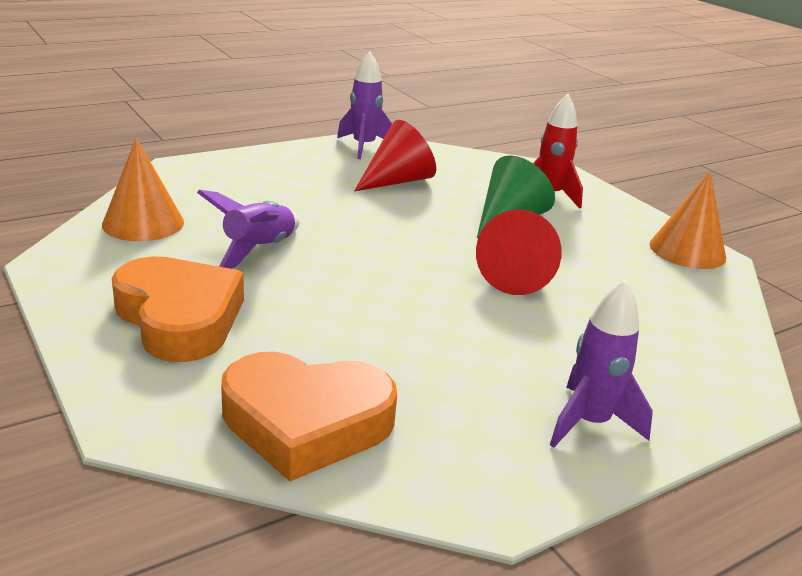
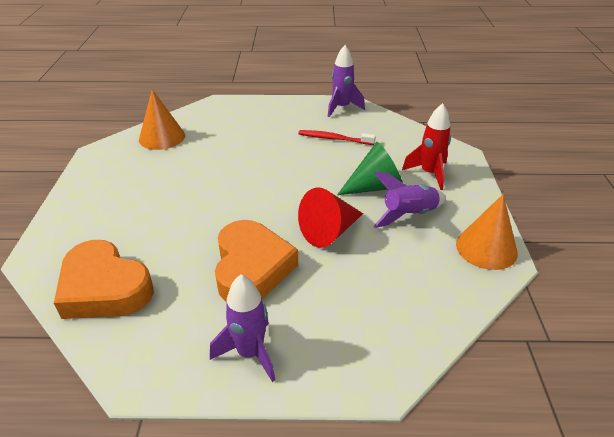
camera: 35 degrees right, 10 degrees up
(179, 318) = (116, 202): orange heart -> orange heart (251, 267)
(259, 250) = (199, 170): purple rocket -> purple rocket (409, 215)
(397, 181) = (334, 139): red cone -> red toothbrush

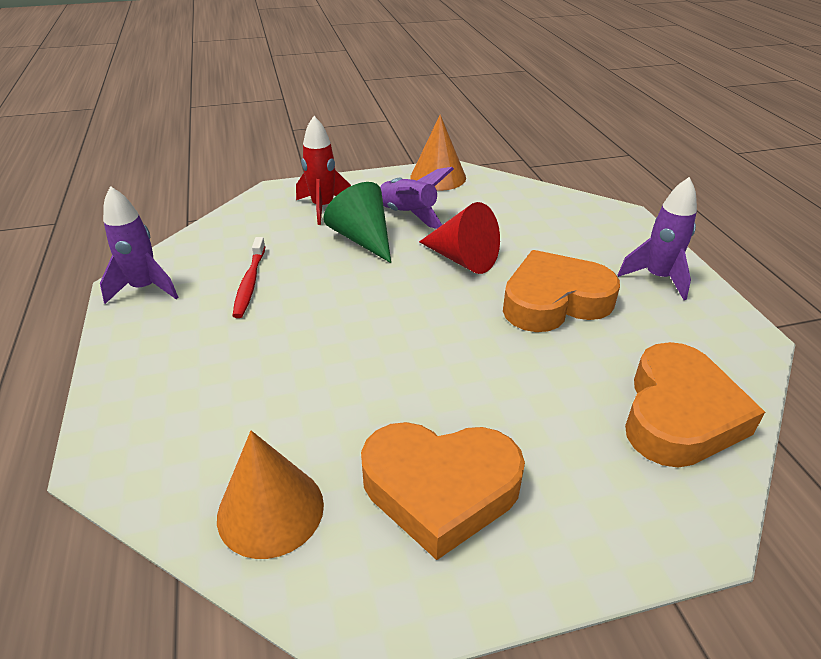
camera: 105 degrees left, 0 degrees up
(134, 180) = (440, 489): none -> orange heart

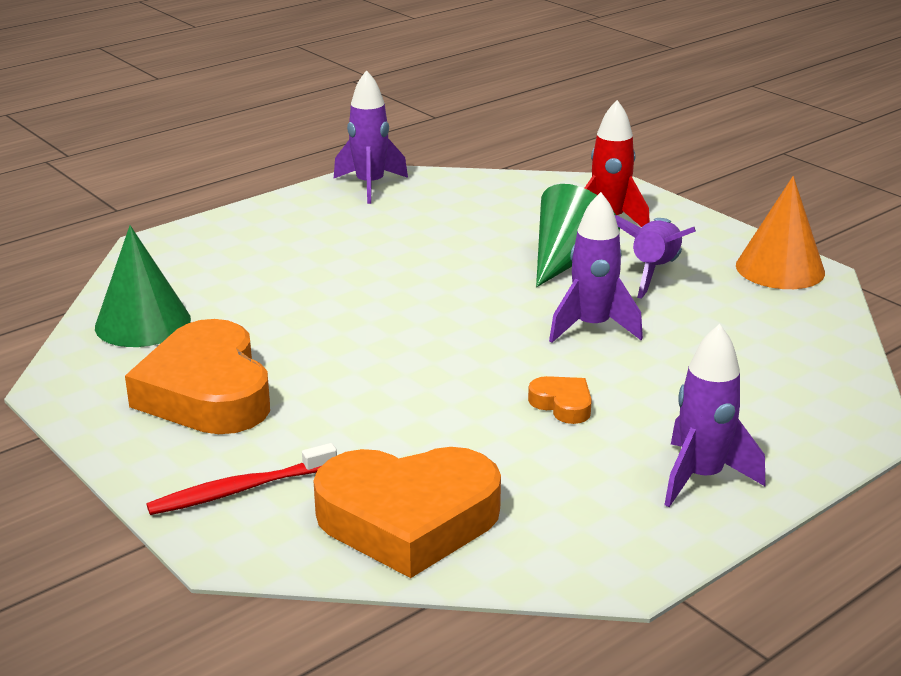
camera: 65 degrees right, 10 degrees down
(250, 283) = (424, 226): red toothbrush -> red toothbrush (239, 490)
(270, 510) = (143, 323): orange cone -> green cone
(462, 259) = (592, 327): red cone -> purple rocket
(554, 301) = (562, 404): orange heart -> orange heart, size x0.43

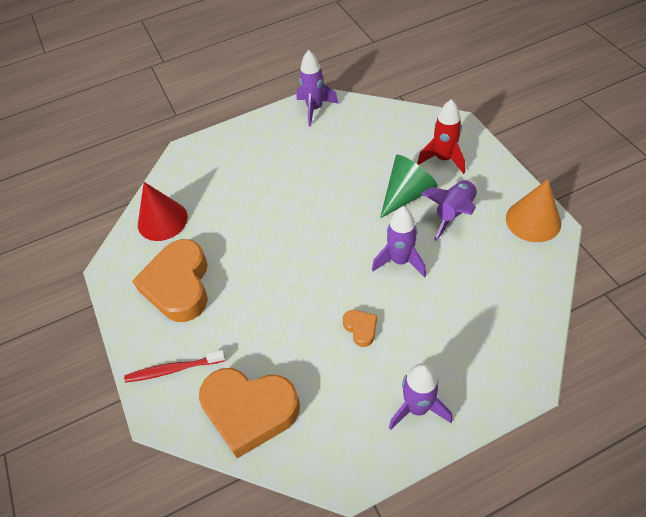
camera: 20 degrees right, 25 degrees up
(143, 323) = (162, 220): green cone -> red cone

